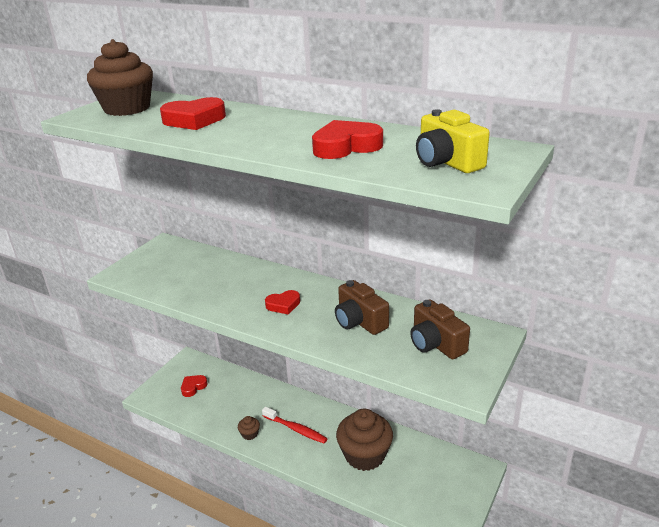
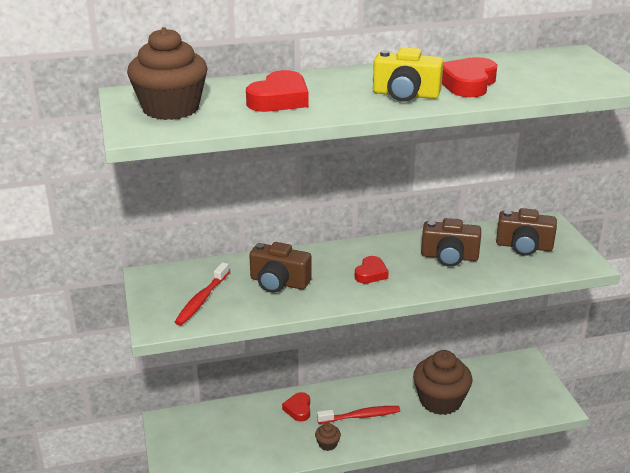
camera: 45 degrees left, 0 degrees up
(162, 271) = (201, 300): none -> red toothbrush
(193, 387) = (212, 441): red heart -> red heart (298, 409)
(219, 282) = (279, 282): none -> brown camera
(447, 162) = (559, 74): yellow camera -> yellow camera (405, 95)

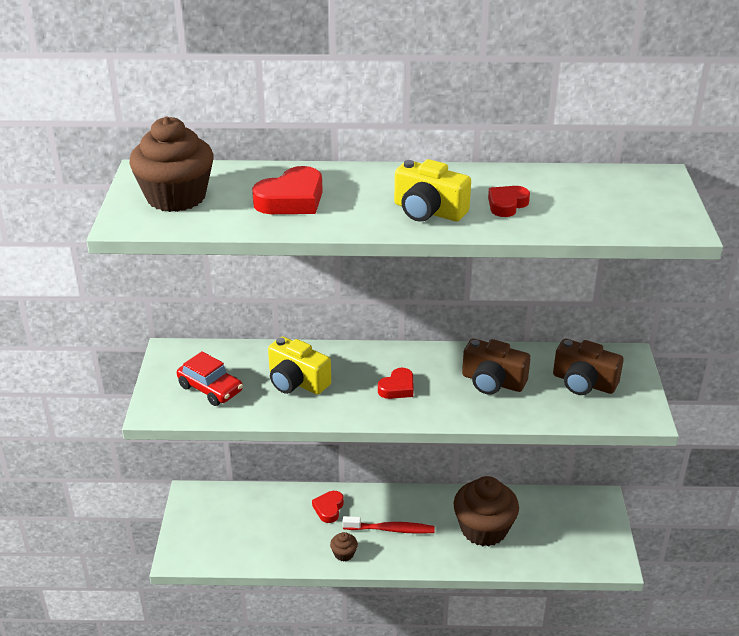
camera: 15 degrees right, 5 degrees up
(201, 300) = (210, 389): red toothbrush -> red car
(279, 282) = (296, 382): brown camera -> yellow camera
(468, 83) = (507, 204): red heart -> red heart, size x0.62

